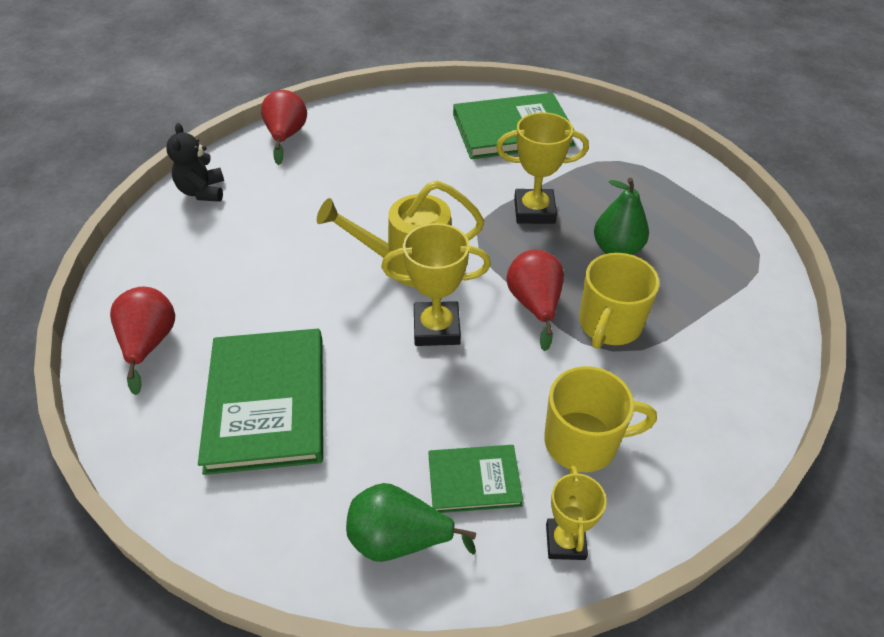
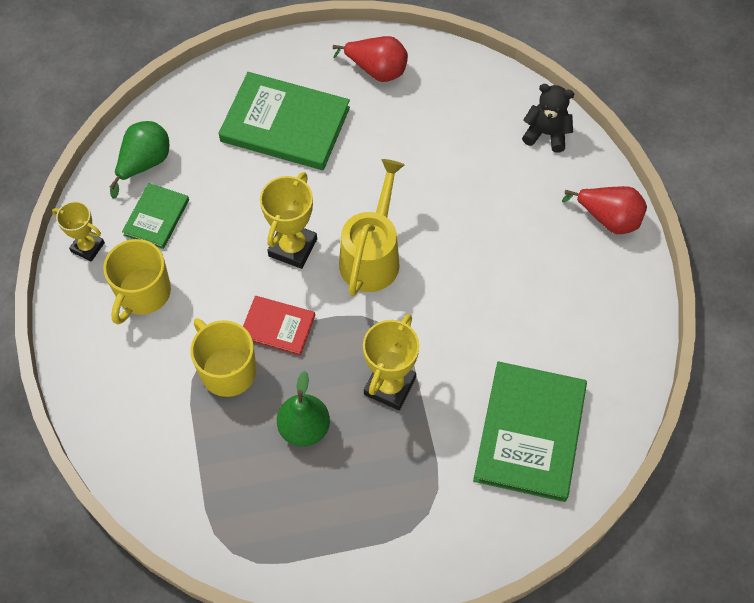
camera: 115 degrees right, 15 degrees up
(534, 305) = (278, 327): red pear -> red book

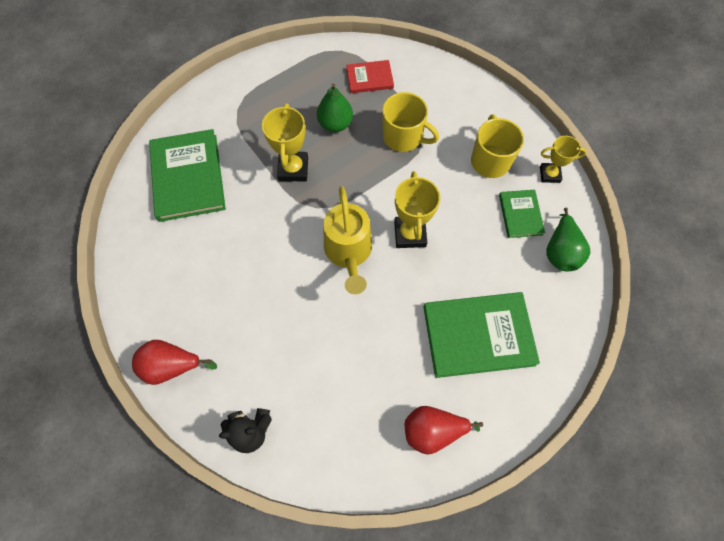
camera: 155 degrees right, 5 degrees up
(278, 327) = (387, 176): red book -> red book (369, 78)

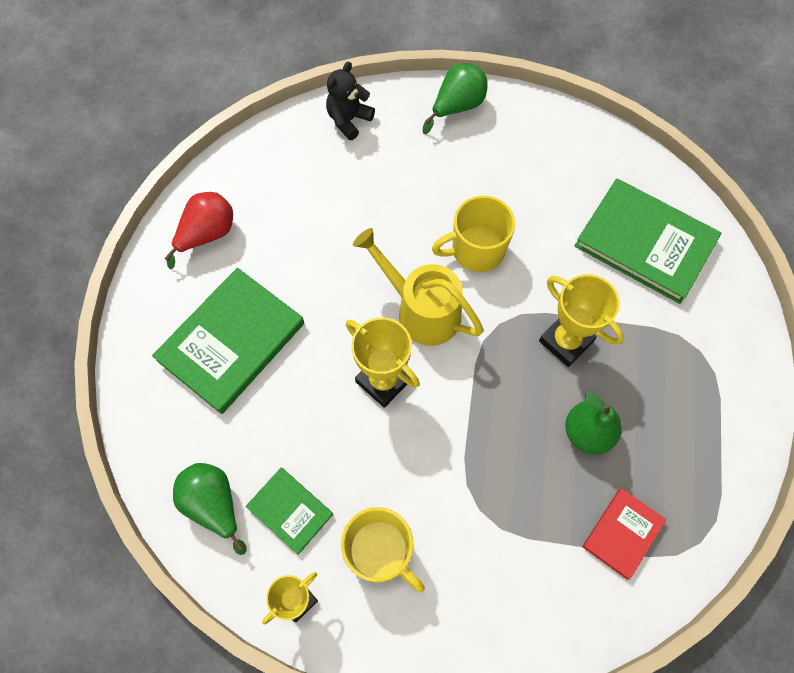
camera: 135 degrees right, 0 degrees up
(172, 366) = (457, 107): red pear -> green pear
(403, 137) = (501, 488): yellow mug -> yellow mug (476, 250)

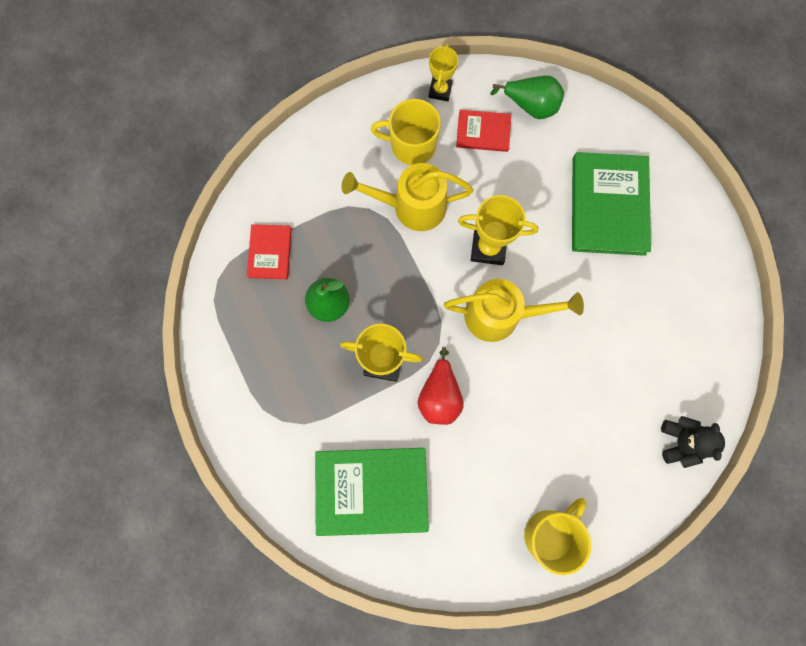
camera: 145 degrees right, 10 degrees up
(207, 235) = (695, 268): red pear -> red pear (439, 395)
(290, 511) = (483, 132): green book -> red book
(432, 479) = (411, 206): none -> yellow watering can
(457, 107) = (605, 520): green pear -> none
(476, 250) = (495, 392): yellow mug -> yellow mug (550, 534)

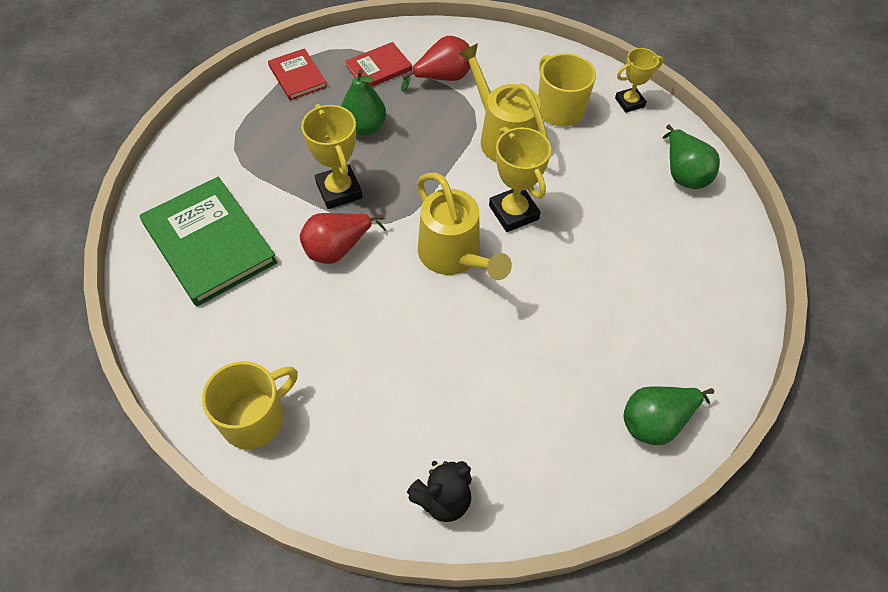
camera: 55 degrees right, 20 degrees down
(317, 209) = (443, 78): none -> red pear
(483, 132) = (622, 152): red book -> red book (297, 76)
(550, 534) = (255, 418): yellow mug -> yellow mug turned 45 degrees counterclockwise
(608, 206) = (646, 289): green book -> none
(705, 274) = (656, 422): none -> green pear

